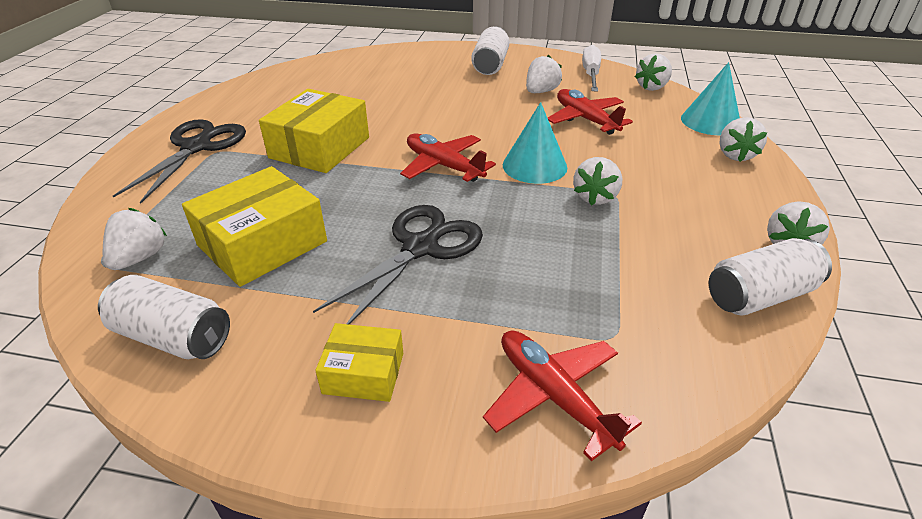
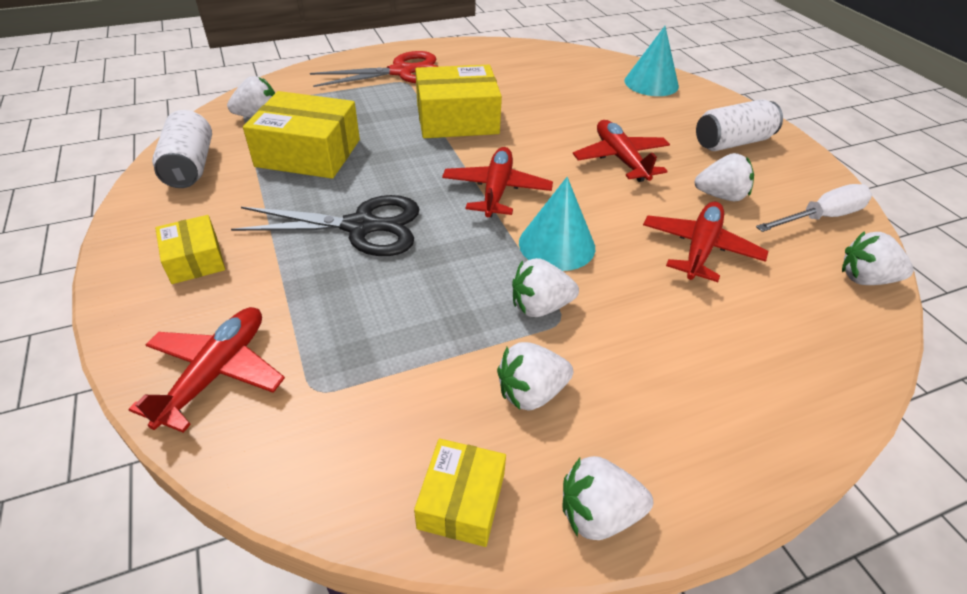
camera: 55 degrees right, 5 degrees up
(196, 147) = (401, 72): black scissors -> red scissors
(463, 105) = (620, 159): none -> red plane
(710, 121) = (844, 361): turquoise cone -> turquoise cone (651, 83)
(735, 155) = (777, 409): white strawberry -> white strawberry (531, 393)
(759, 295) = (461, 501): white can -> yellow box

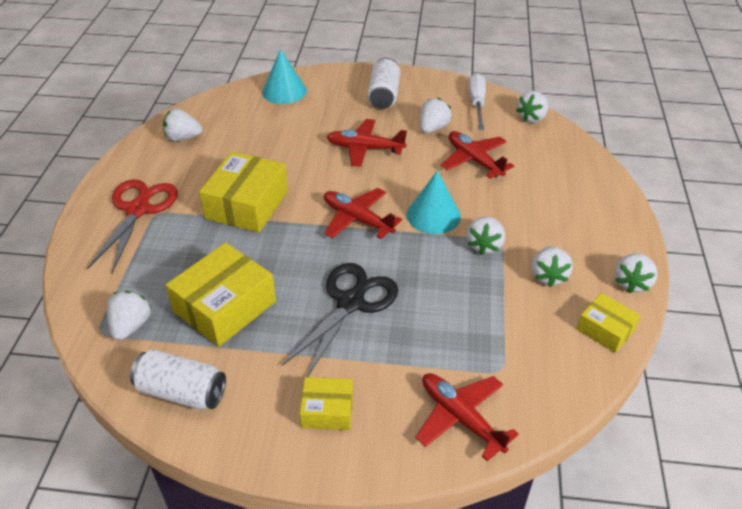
camera: 60 degrees left, 0 degrees up
(517, 59) = (183, 138): none -> white strawberry

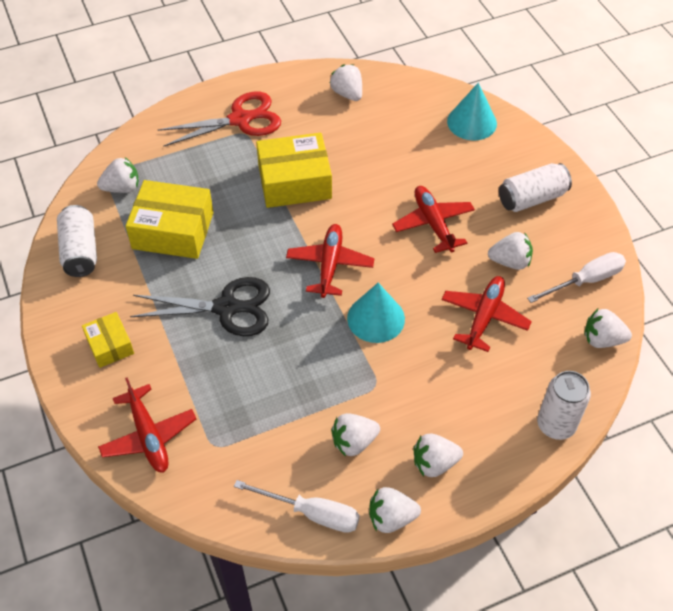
camera: 60 degrees right, 10 degrees up
(460, 417) = (149, 436): red plane -> red plane turned 135 degrees clockwise
(484, 245) = (361, 375): white strawberry -> white strawberry (434, 463)
(591, 167) = (556, 425): none -> white can
(605, 329) = (311, 513): yellow box -> white screwdriver

